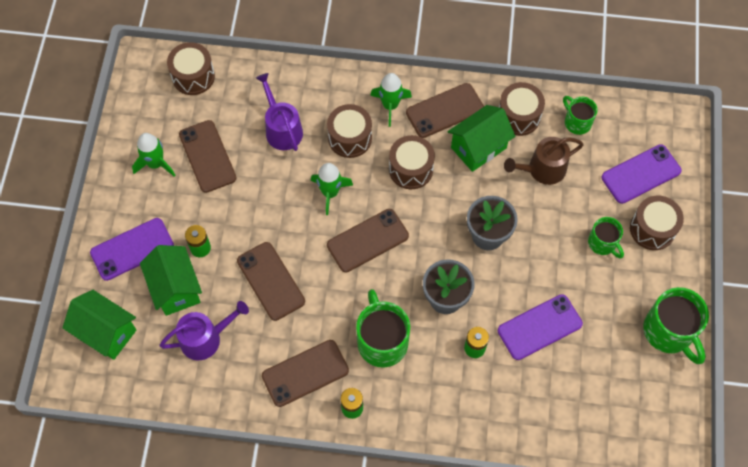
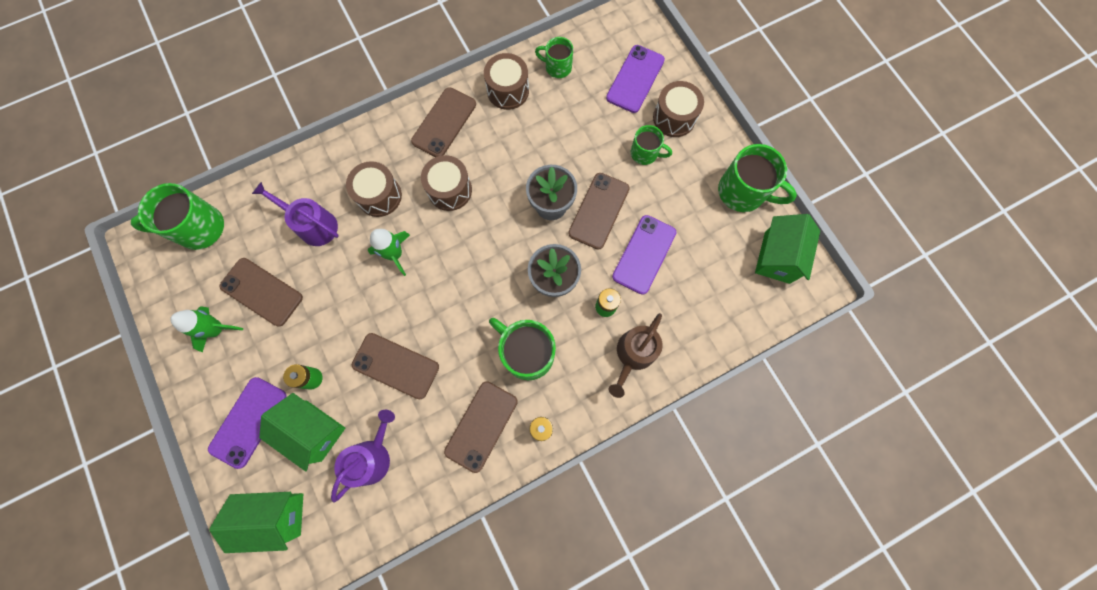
camera: 35 degrees left, 10 degrees up
(193, 76) = (199, 228): brown drum -> green mug
(367, 240) = (455, 274): brown phone -> brown phone (599, 211)
(390, 105) = (395, 146): green rocket -> none
(478, 148) = (493, 137): green house -> green house (777, 257)
(542, 169) = (557, 123): brown watering can -> brown watering can (633, 354)

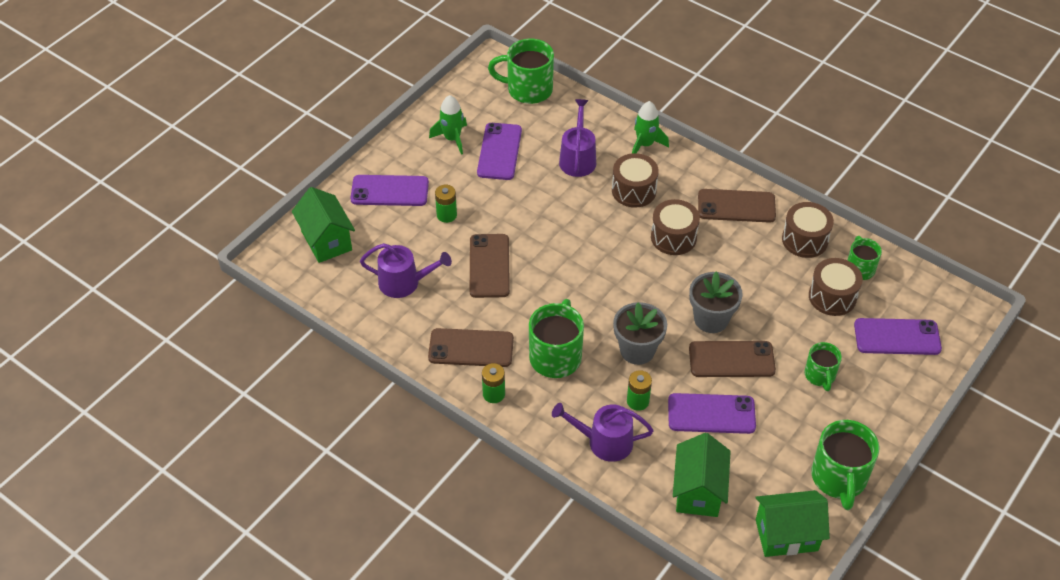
camera: 65 degrees right, 25 degrees down
(199, 228) = (528, 89): green mug -> green mug turned 45 degrees counterclockwise
(261, 292) = (499, 151): brown phone -> purple phone
(314, 430) = (405, 235): green house -> green house (698, 491)
(395, 254) = (587, 224): green rocket -> green rocket (645, 144)
(633, 354) = (604, 442): brown watering can -> purple watering can
(674, 118) = (878, 386): brown drum -> brown drum (832, 297)

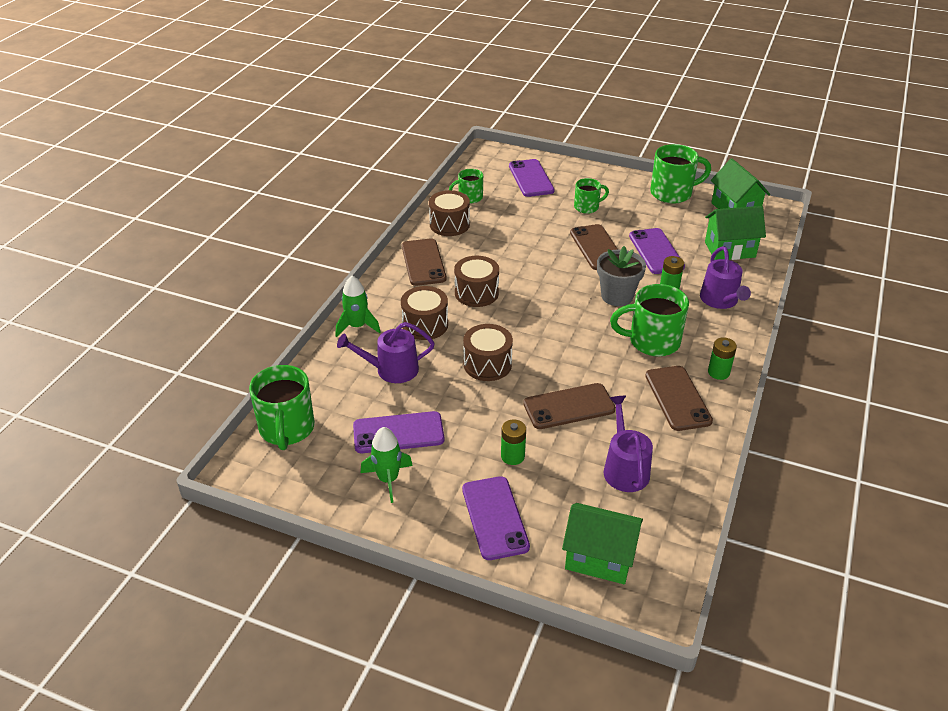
camera: 105 degrees left, 10 degrees down
(326, 241) = (599, 558): green house -> green house turned 60 degrees clockwise
(711, 319) = (561, 262): grey flower pot -> none
(832, 297) = (505, 207): brown drum -> brown drum (487, 364)

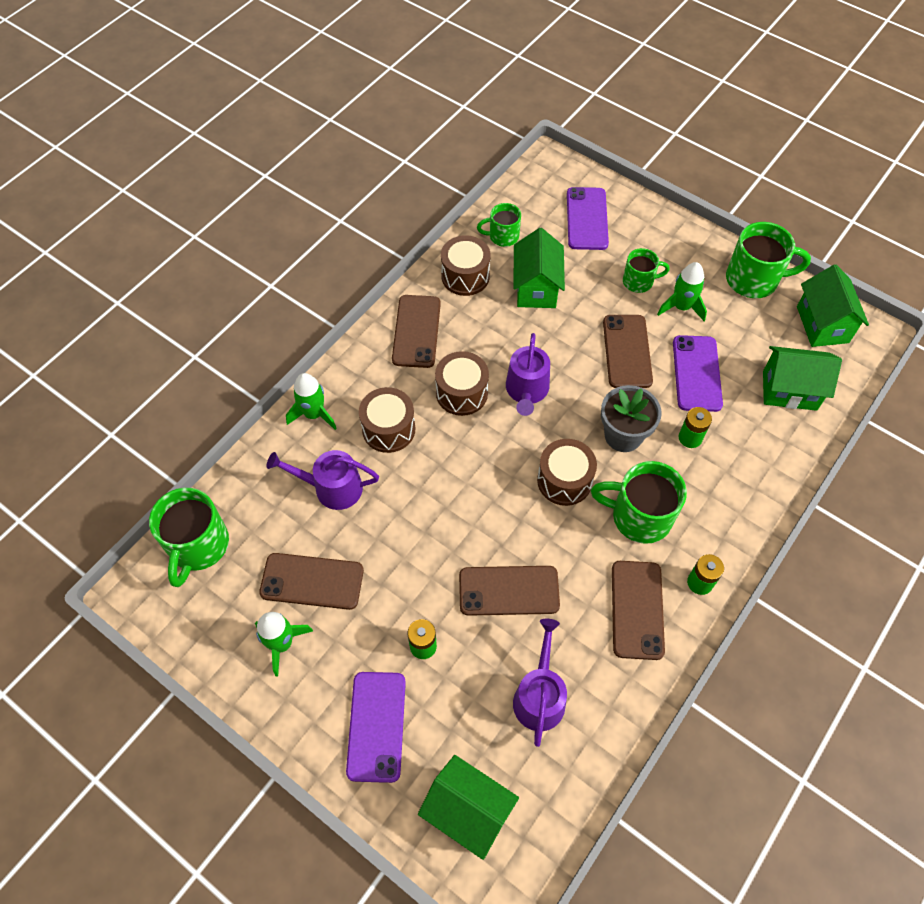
camera: 15 degrees right, 20 degrees up
(398, 433) = (312, 581): purple phone -> brown phone
(487, 364) = (439, 505): brown drum -> brown drum (564, 480)
(509, 222) = (536, 288): none -> green house
(626, 216) = (681, 307): none -> green rocket
(720, 300) = (746, 470): purple watering can -> purple watering can (526, 391)

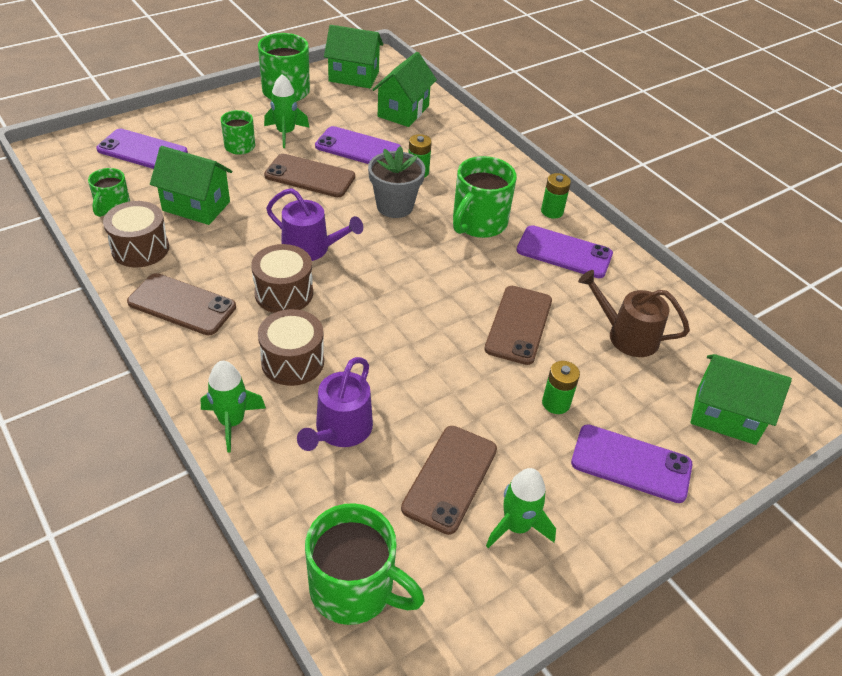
camera: 75 degrees left, 15 degrees down
(468, 811) = (725, 416): green house -> green house turned 60 degrees clockwise
(539, 696) = (627, 335): purple watering can -> brown watering can
(564, 480) = (421, 255): brown drum -> none
(637, 609) = (564, 252): brown phone -> purple phone

